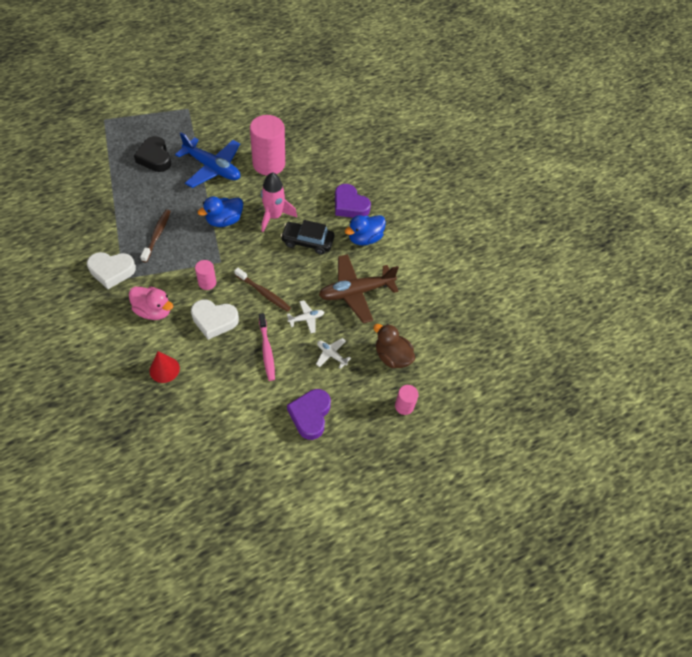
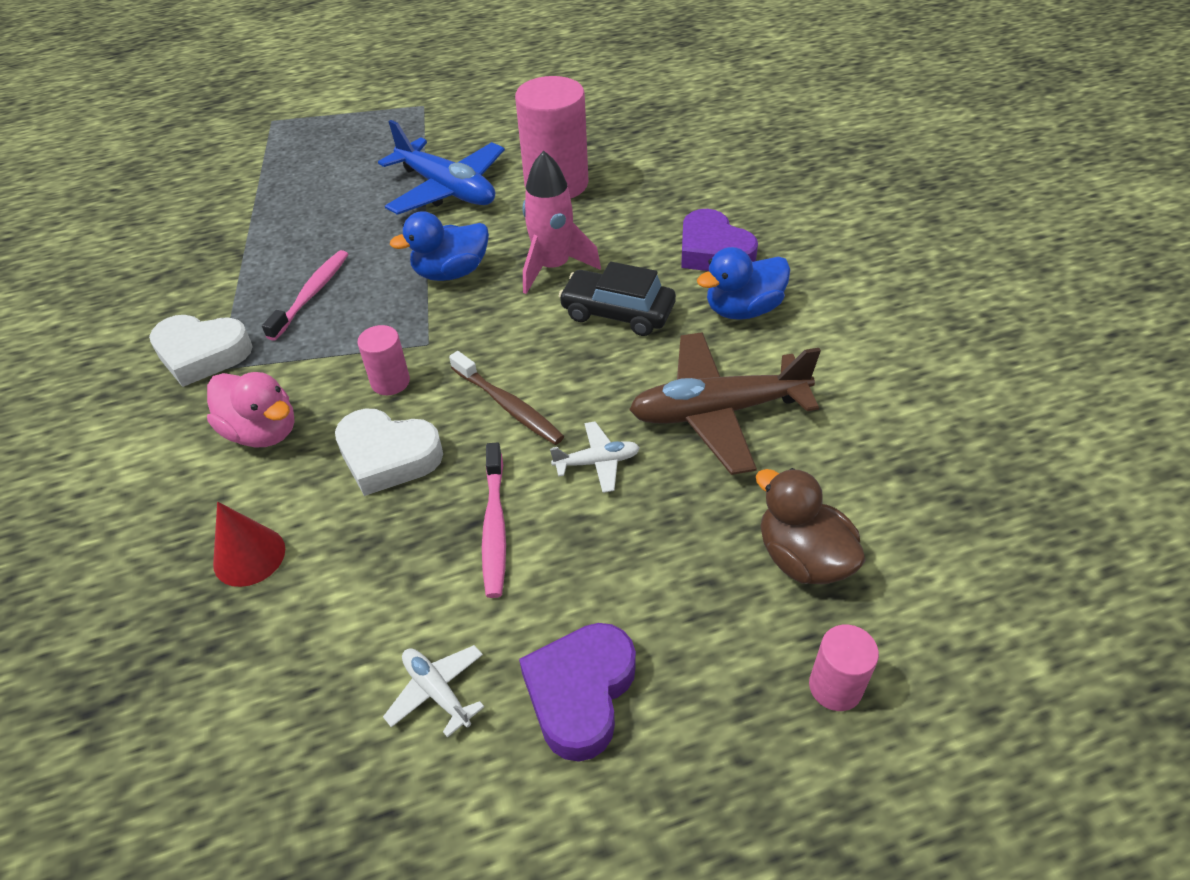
camera: 15 degrees right, 10 degrees down
(155, 158) = (344, 174): black heart -> none
(157, 235) = (311, 294): brown toothbrush -> pink toothbrush
(331, 355) = (649, 545): white plane -> white plane (437, 692)

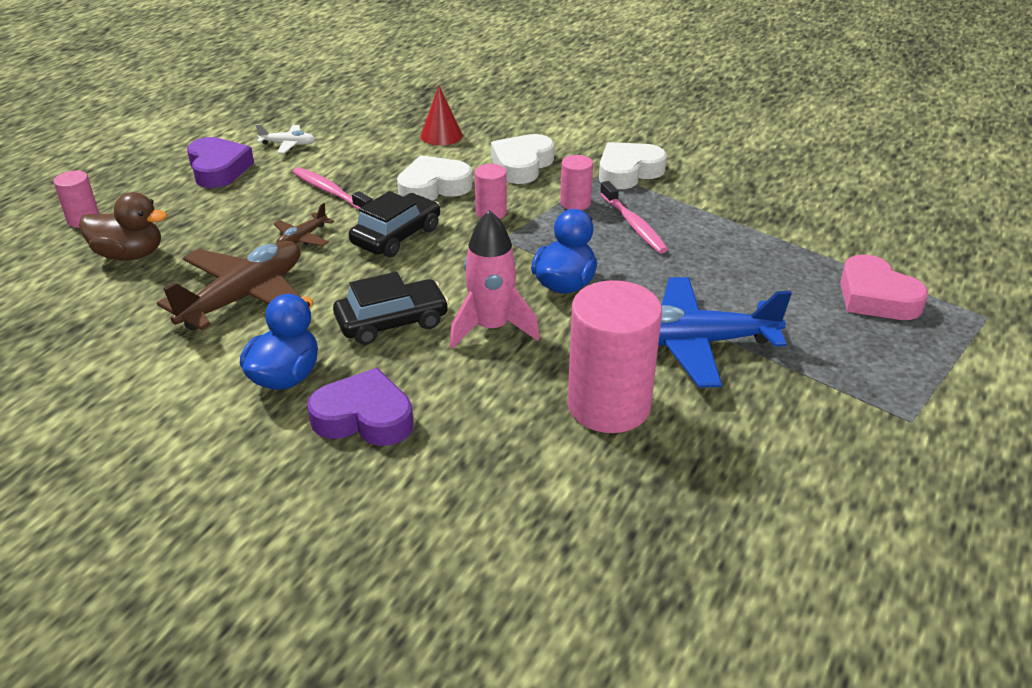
camera: 135 degrees right, 10 degrees down
(262, 432) = (522, 165): pink duck -> white heart
(295, 158) = (876, 297): none -> pink heart
(309, 346) = (575, 203): none -> pink cylinder
(508, 406) = (396, 236): brown toothbrush -> black car
(597, 462) = (302, 238): white plane -> brown plane

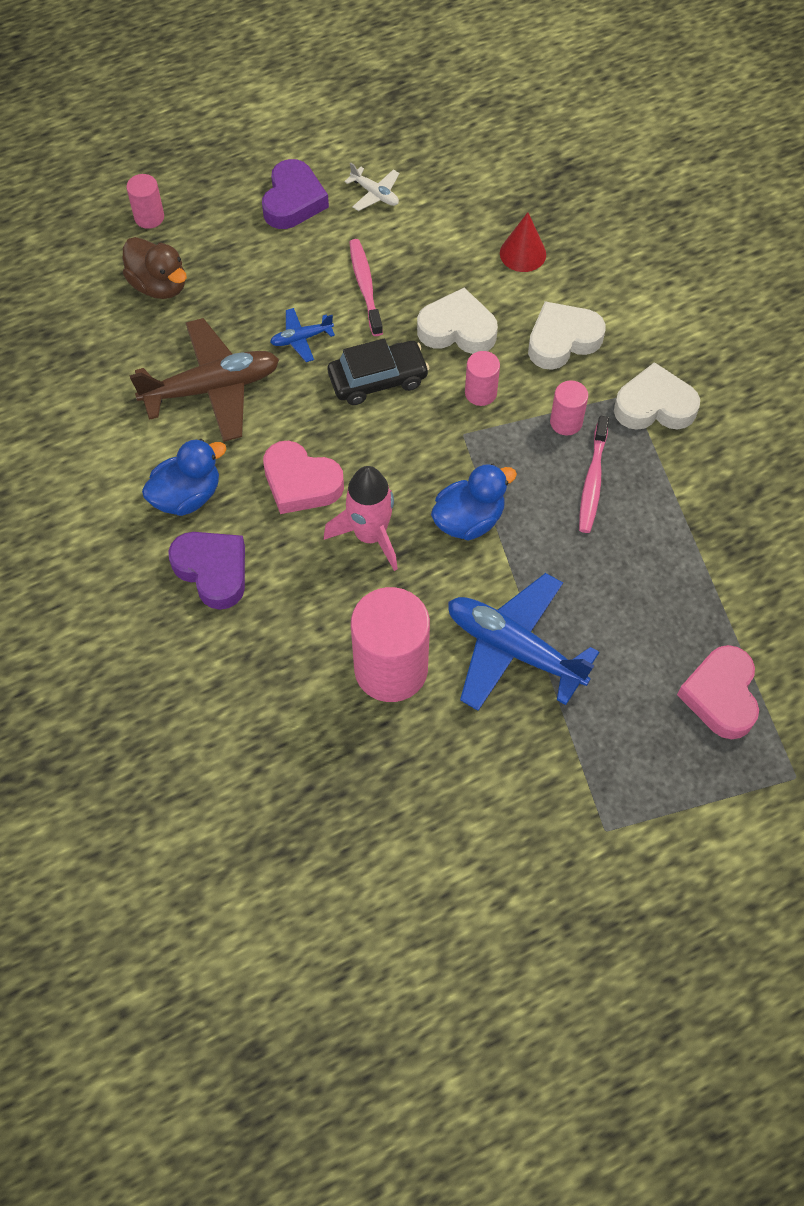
camera: 35 degrees right, 25 degrees up
(302, 238) = (301, 338): brown plane -> blue plane
(392, 322) = (301, 483): black car -> pink heart

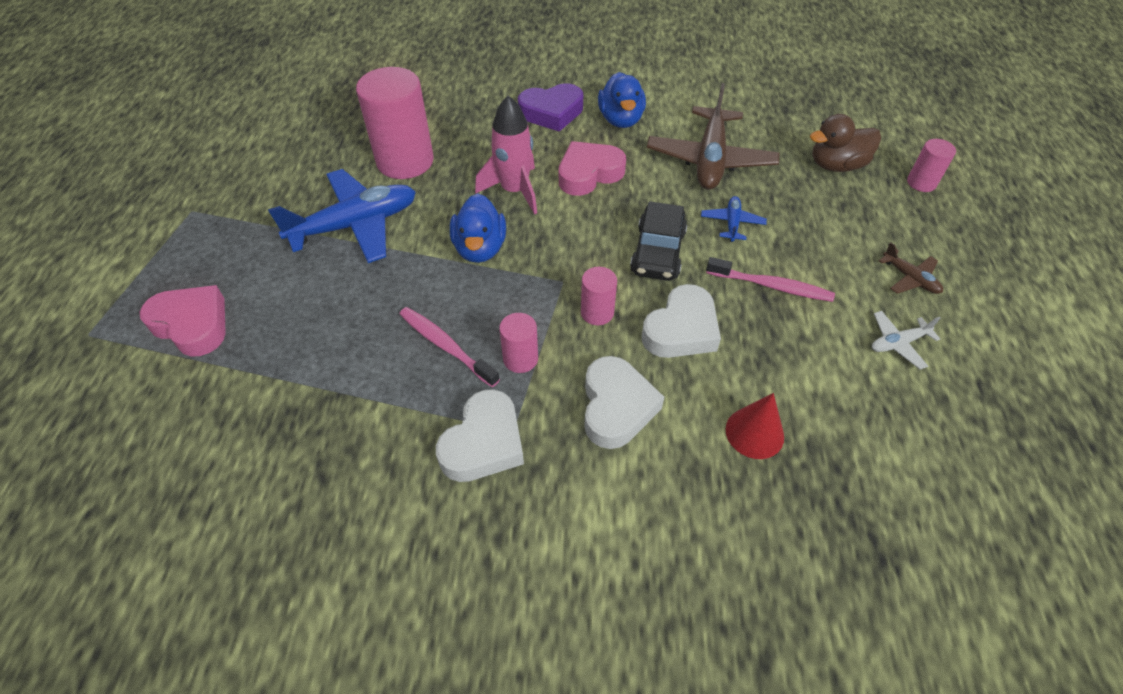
camera: 120 degrees right, 10 degrees down
(293, 201) = (910, 278): purple heart -> brown plane

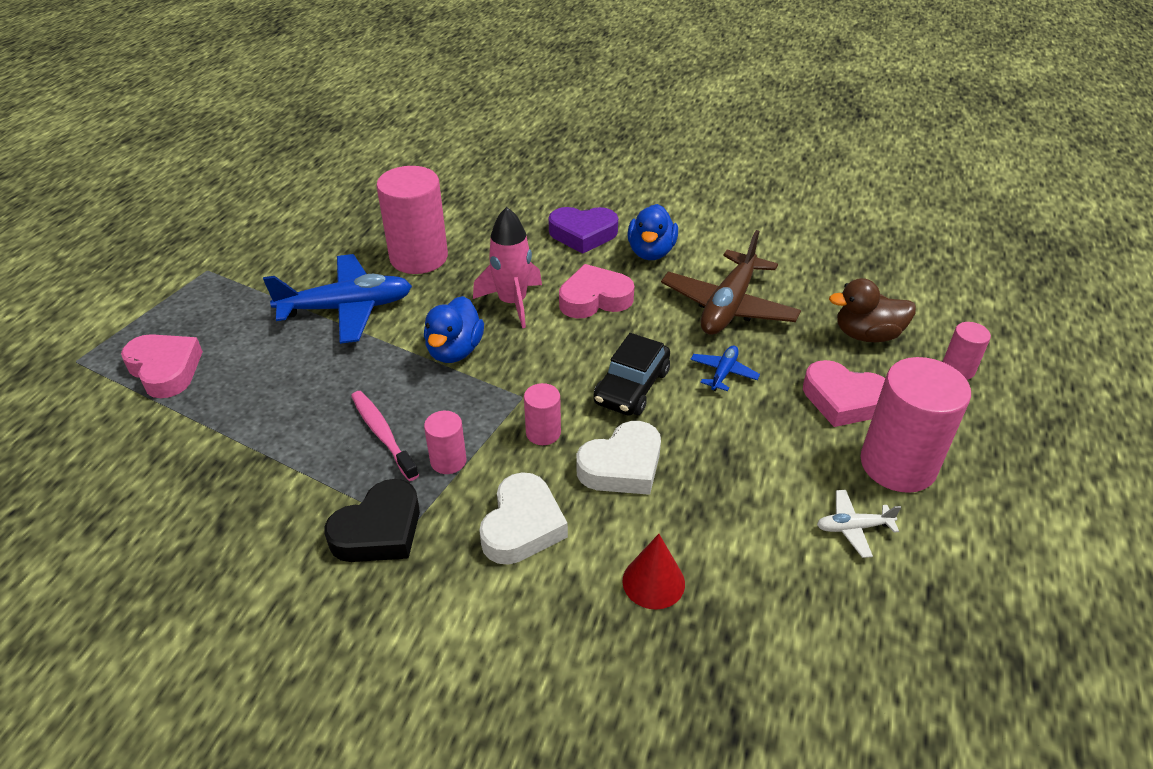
camera: 15 degrees right, 10 degrees down
(484, 443) = (379, 530): white heart -> black heart
(771, 286) = (738, 442): pink toothbrush -> none
(842, 228) = (843, 400): none -> pink heart
(910, 278) = (898, 464): brown plane -> pink cylinder

